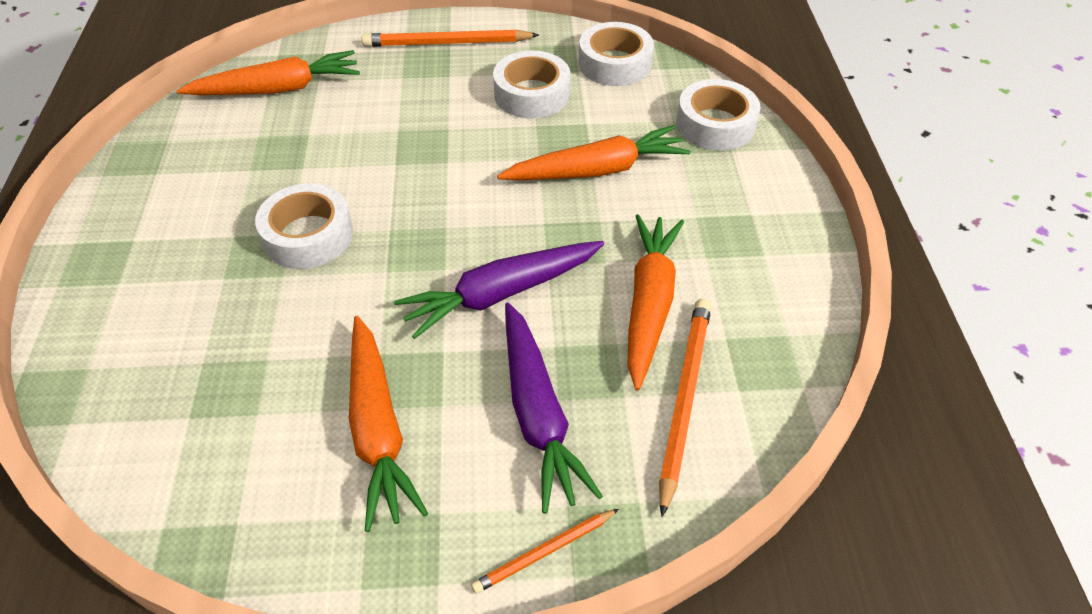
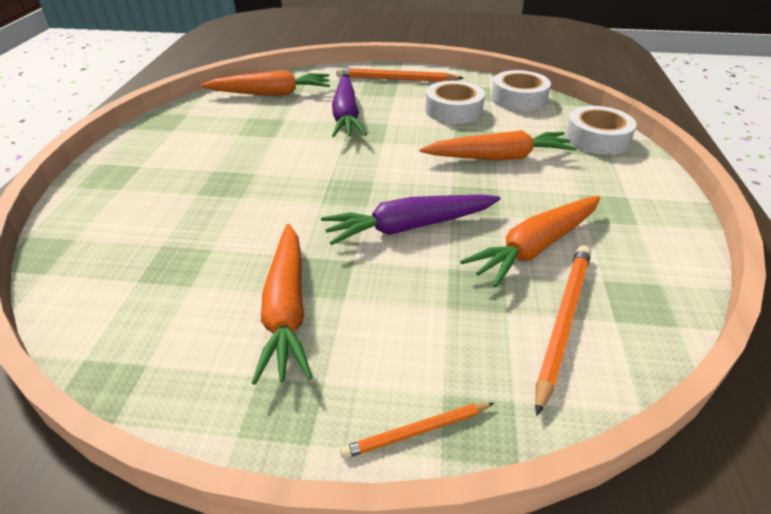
camera: 10 degrees right, 10 degrees down
(308, 235) = (267, 175): white tape -> none
(538, 414) = (427, 316): purple carrot -> purple carrot (346, 116)
(649, 303) = (535, 247): orange carrot -> orange carrot turned 150 degrees counterclockwise

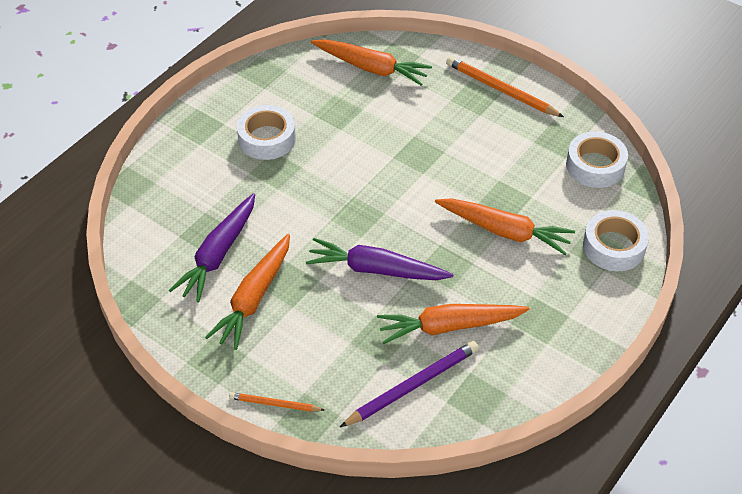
camera: 30 degrees right, 10 degrees up
(346, 116) = (416, 126): purple carrot -> purple carrot (218, 254)
(453, 110) = (518, 157): white tape -> white tape (267, 139)
(562, 321) = (412, 385): orange pencil -> purple pencil

